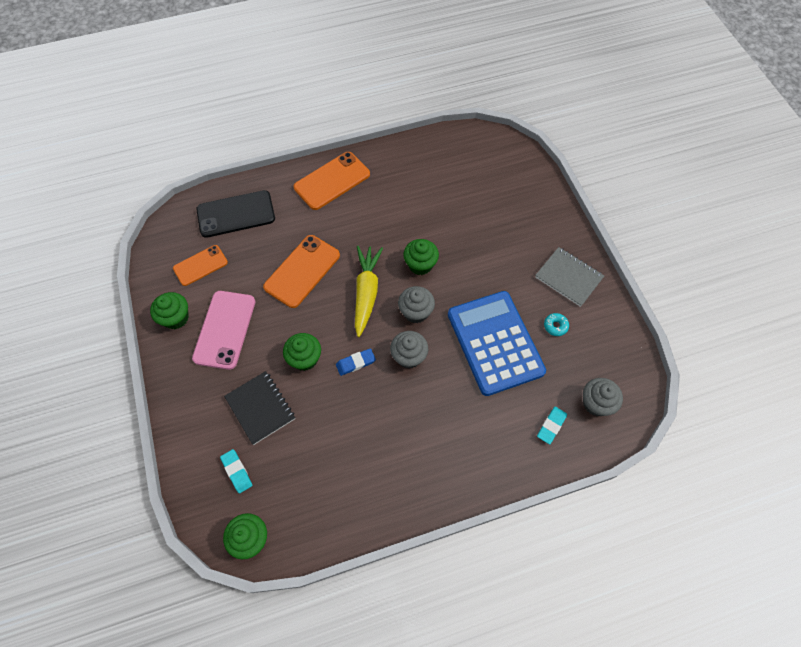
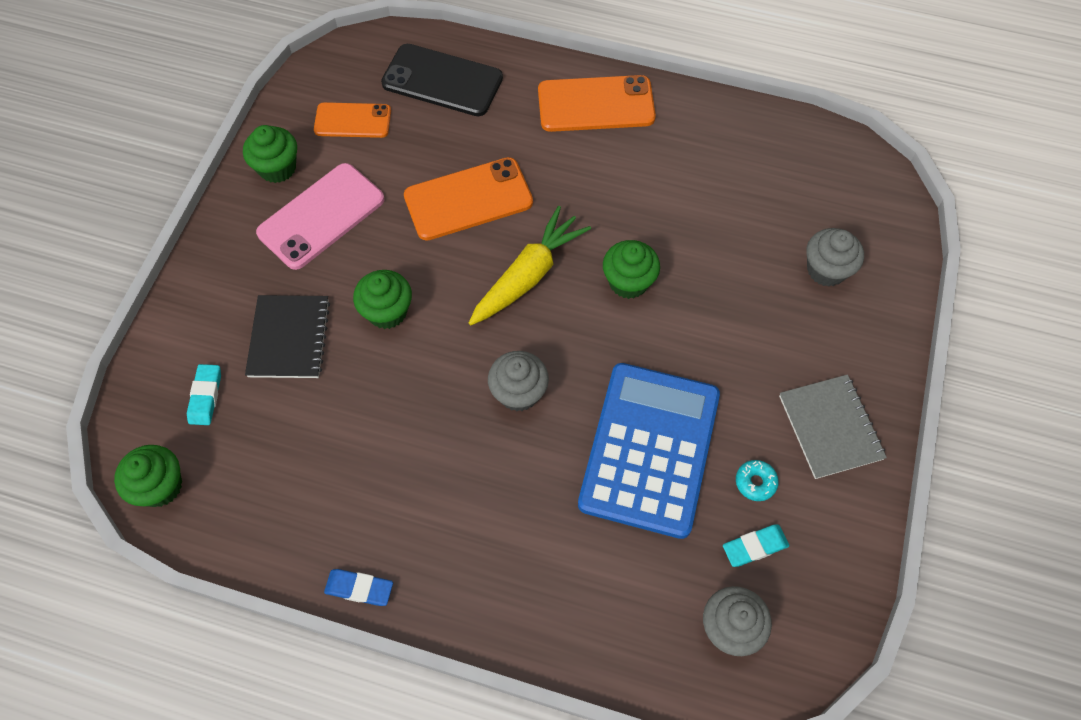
camera: 35 degrees right, 0 degrees up
(355, 363) = (444, 357): blue eraser -> blue eraser (359, 588)
(415, 312) = (573, 340): grey cupcake -> grey cupcake (826, 270)
(551, 426) = (640, 613): turquoise eraser -> turquoise eraser (755, 547)

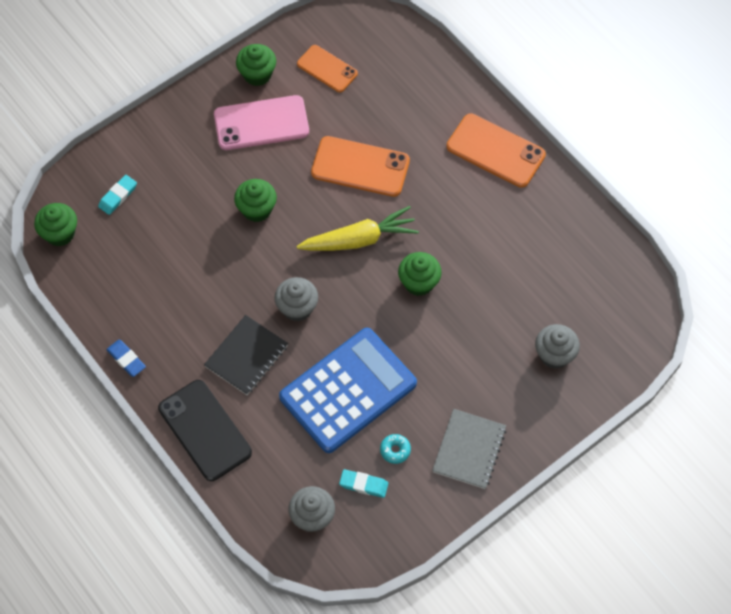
camera: 35 degrees right, 0 degrees up
(289, 338) = (188, 190): black notebook -> black notebook (246, 356)
(442, 81) = (406, 74): black phone -> black phone (204, 430)

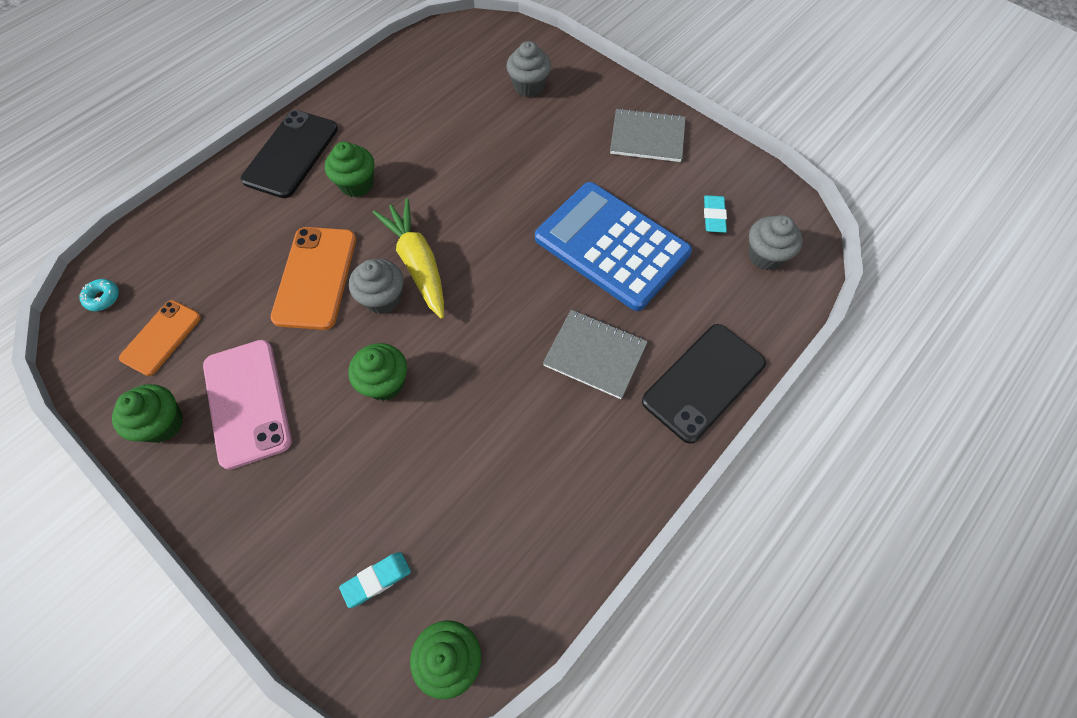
camera: 100 degrees left, 0 degrees up
(118, 196) = (376, 580): turquoise eraser -> turquoise eraser turned 60 degrees counterclockwise
(126, 359) = (635, 501): blue eraser -> none
(246, 356) = (595, 355): black notebook -> grey notebook
(297, 308) = (519, 312): grey cupcake -> grey cupcake (383, 298)
(395, 450) = (667, 195): turquoise donut -> turquoise donut (103, 298)
(419, 282) = (466, 200): green cupcake -> green cupcake (356, 184)
(495, 151) = (291, 154): orange phone -> black phone

